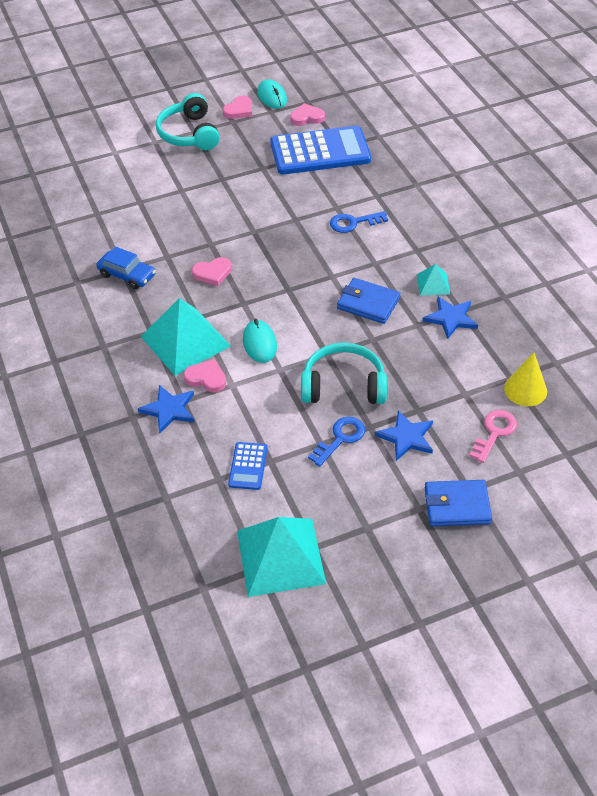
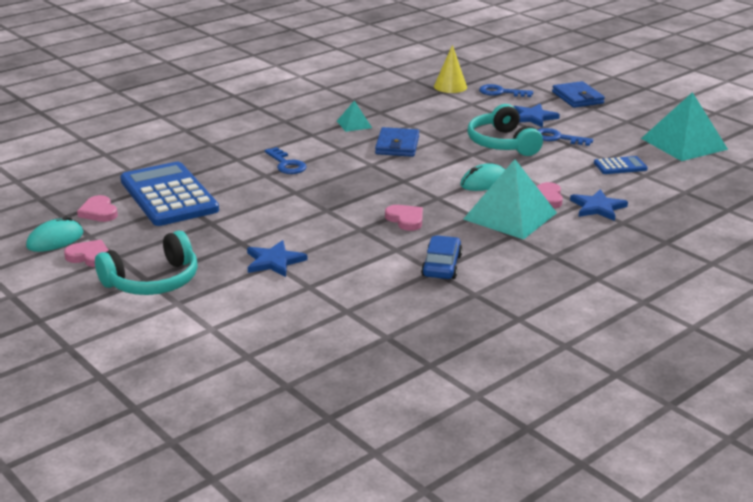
camera: 110 degrees left, 20 degrees down
(451, 318) = (392, 114): blue star -> blue star (274, 261)
(494, 433) = (501, 92): pink key -> blue key

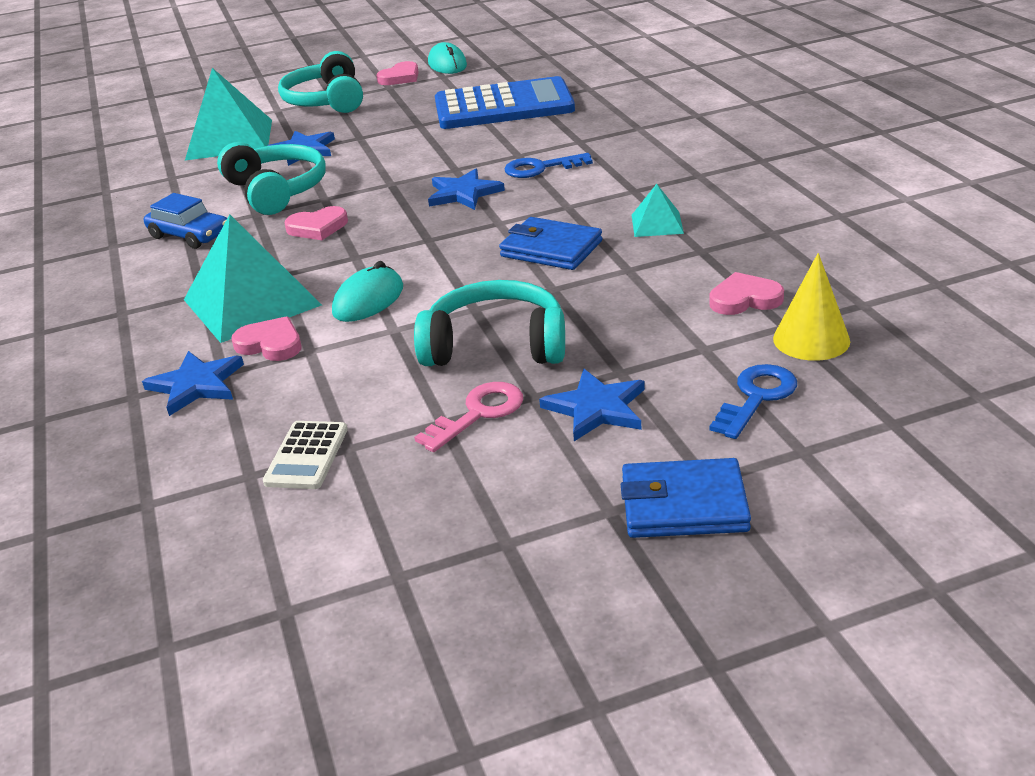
camera: 115 degrees right, 5 degrees up
(99, 212) = (491, 78): pink heart -> pink heart (744, 299)
(334, 182) = (464, 193): none -> blue star
(355, 251) = (276, 191): none -> turquoise headphones
(484, 182) = (368, 300): turquoise mouse -> turquoise mouse turned 45 degrees clockwise
(558, 138) = (478, 414): blue key -> pink key
(620, 166) = (307, 456): blue calculator -> white calculator
(683, 143) = (331, 592): turquoise pyramid -> turquoise pyramid (229, 139)

